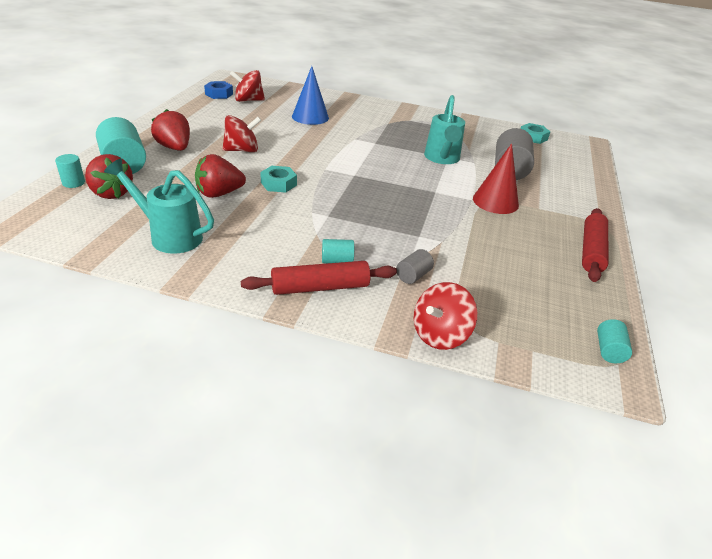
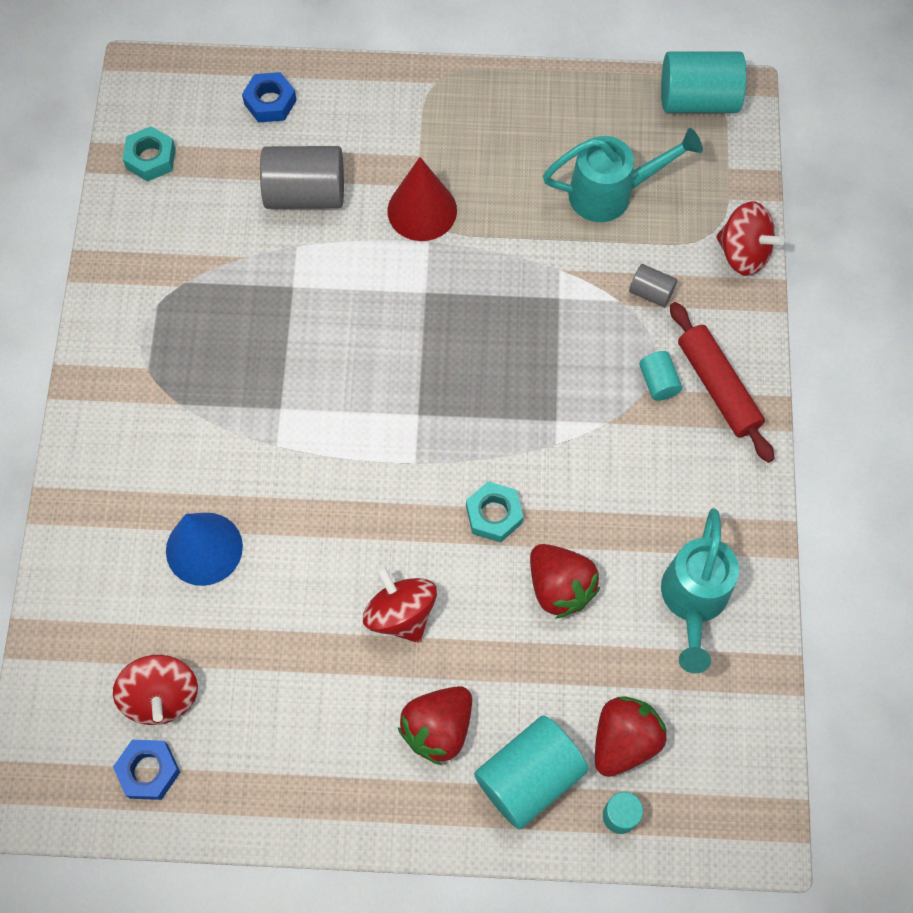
camera: 100 degrees left, 30 degrees up
(442, 159) = (304, 294): turquoise watering can -> turquoise watering can (612, 193)
(574, 171) = (270, 102): none -> blue nut
(591, 251) = (508, 99): red rolling pin -> none
(609, 350) = (698, 100): turquoise cylinder -> turquoise cylinder, size x2.02

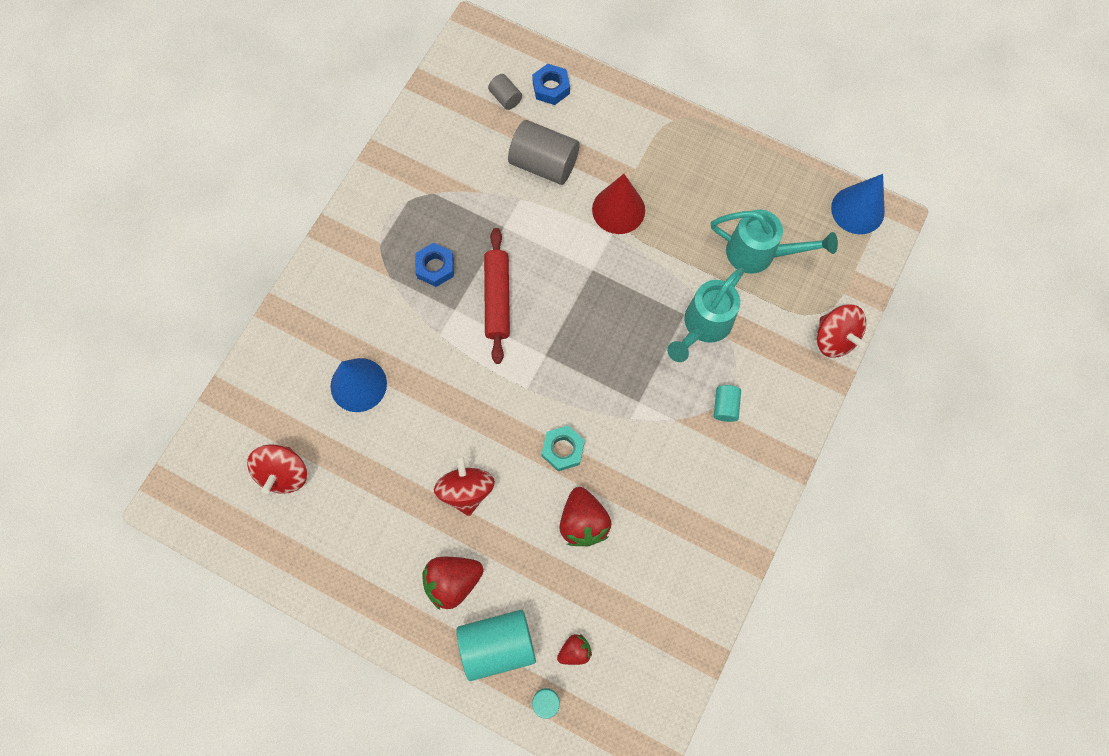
camera: 25 degrees right, 5 degrees up
(148, 771) = (252, 520): blue nut -> blue nut (435, 267)
(151, 158) = (451, 95): turquoise nut -> none
(624, 740) = (574, 651): red strawberry -> red strawberry, size x0.56
(651, 292) = (752, 338): grey cylinder -> grey cylinder (505, 98)
(693, 602) = (671, 576): turquoise watering can -> turquoise watering can (703, 327)
(698, 100) = (857, 210): turquoise cylinder -> blue cone
(718, 387) = (766, 429): red rolling pin -> red rolling pin (497, 299)

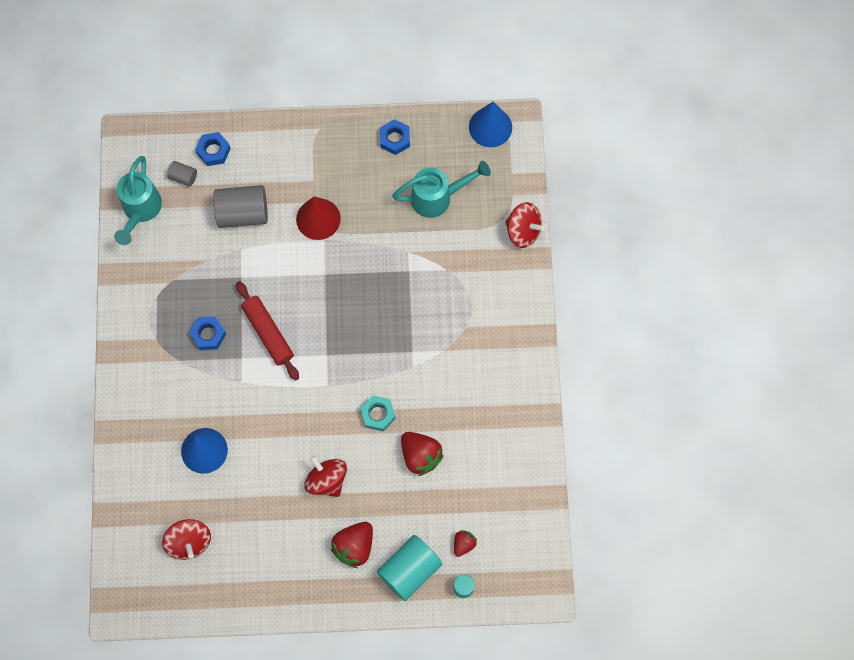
camera: 30 degrees left, 0 degrees up
(703, 327) = (427, 273): turquoise watering can -> turquoise watering can (140, 211)
(725, 406) = (473, 321): turquoise cylinder -> none
(746, 170) = (395, 139): none -> blue nut

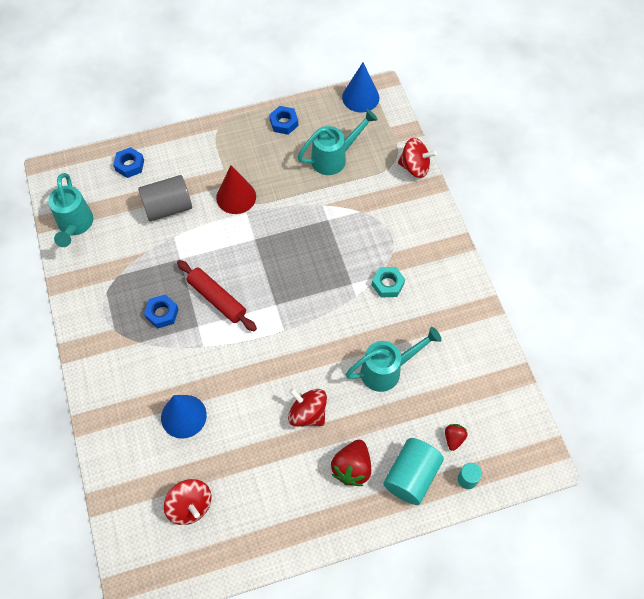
camera: 15 degrees left, 10 degrees down
(183, 177) = (108, 191): grey cylinder -> none
(378, 414) = (337, 344): turquoise nut -> turquoise nut (387, 284)
(420, 456) = (387, 370): red strawberry -> turquoise watering can

